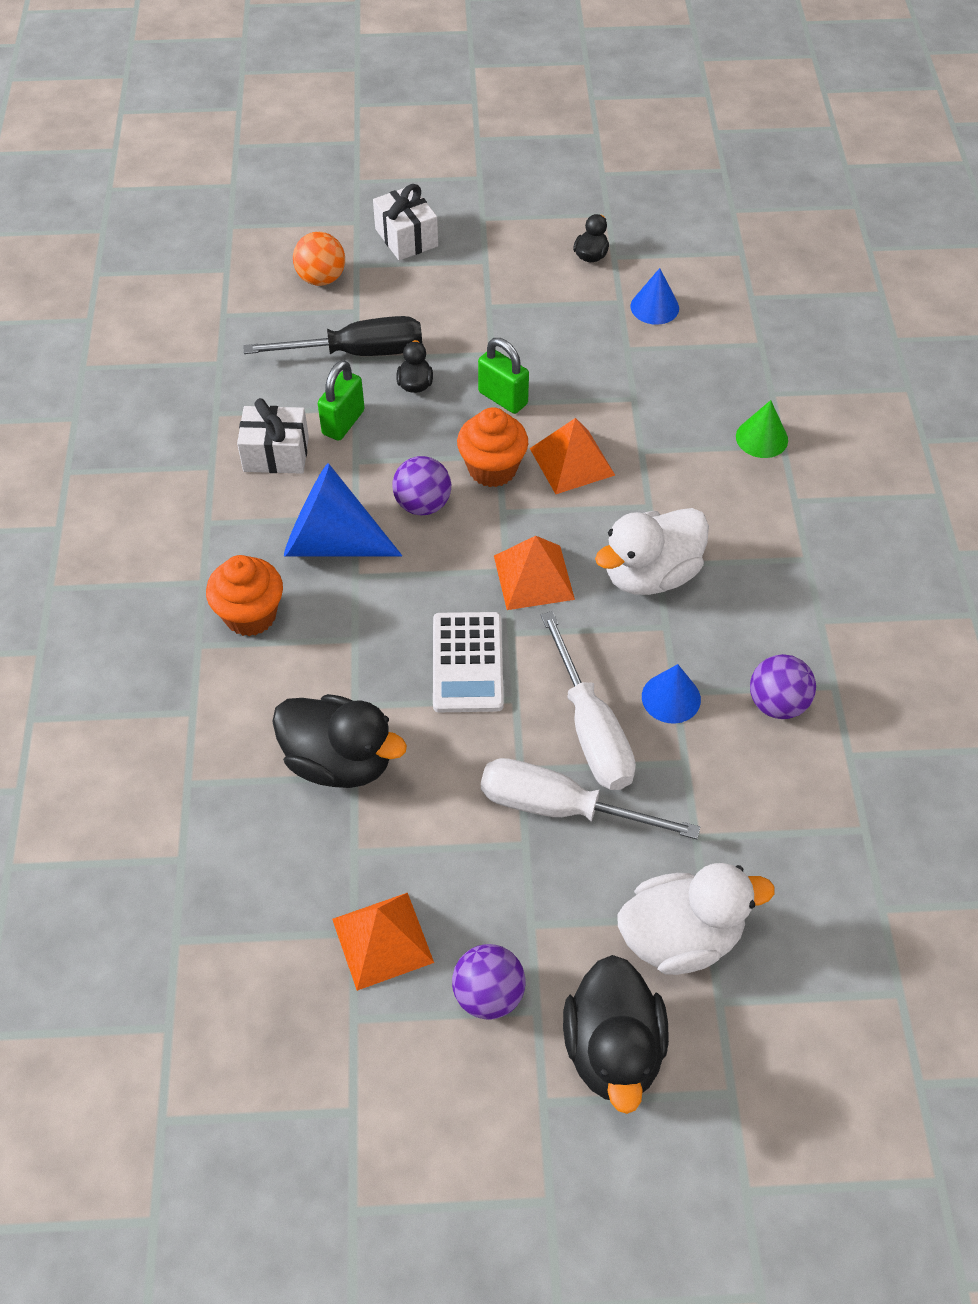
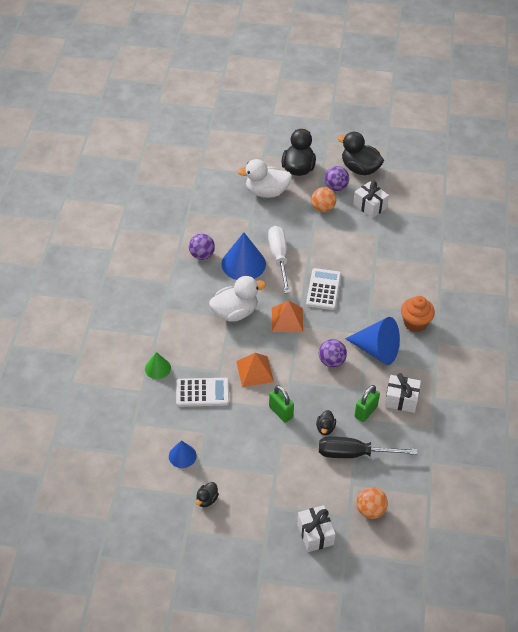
camera: 170 degrees left, 5 degrees down
(339, 761) = (380, 262): black duck -> black duck (360, 169)
(382, 940) = (370, 206): orange pyramid -> white gift
(492, 469) = (294, 374): orange cupcake -> none
(512, 908) = (323, 208): none -> orange ball
(560, 807) = (298, 234): white screwdriver -> none
(659, 409) = (202, 392): none -> white calculator
(671, 698) = (243, 264): blue cone -> blue cone, size x1.83

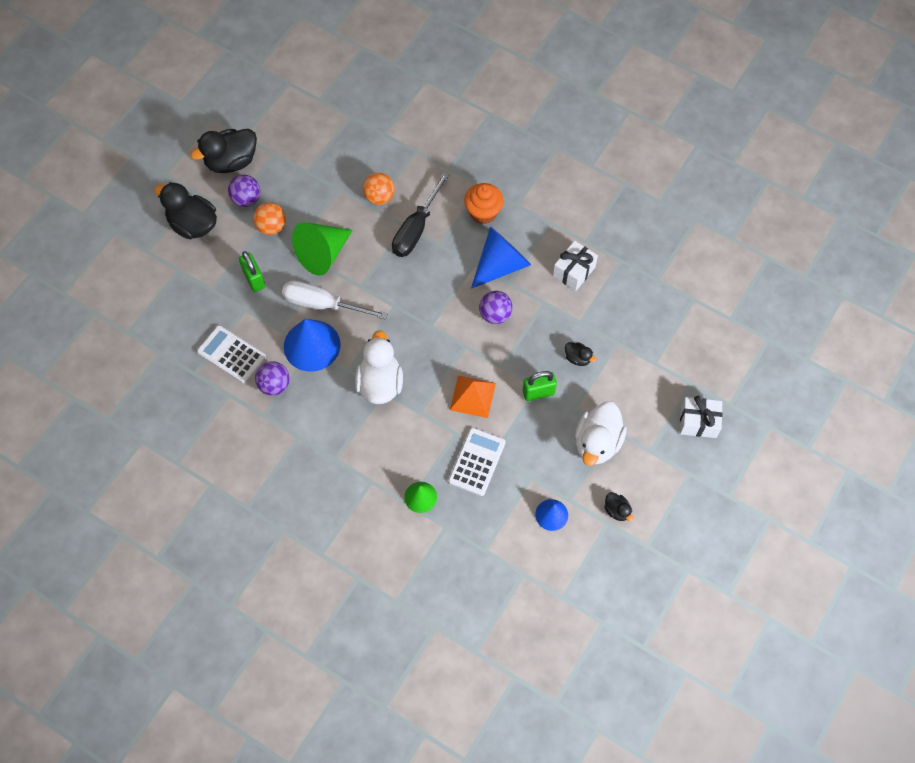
camera: 65 degrees left, 15 degrees up
(266, 192) = (212, 274): white duck -> white duck (597, 443)
(287, 319) = (417, 334): orange pyramid -> none
(319, 243) = (322, 254): none -> green cone
(323, 289) = (392, 279): white calculator -> white calculator (231, 355)
(354, 454) = (620, 345): black screwdriver -> black screwdriver (416, 229)
(365, 412) = (574, 311): green padlock -> green padlock (254, 279)
(370, 206) = (295, 178): white gift -> none
(370, 510) = (691, 360): orange ball -> orange ball (379, 197)

